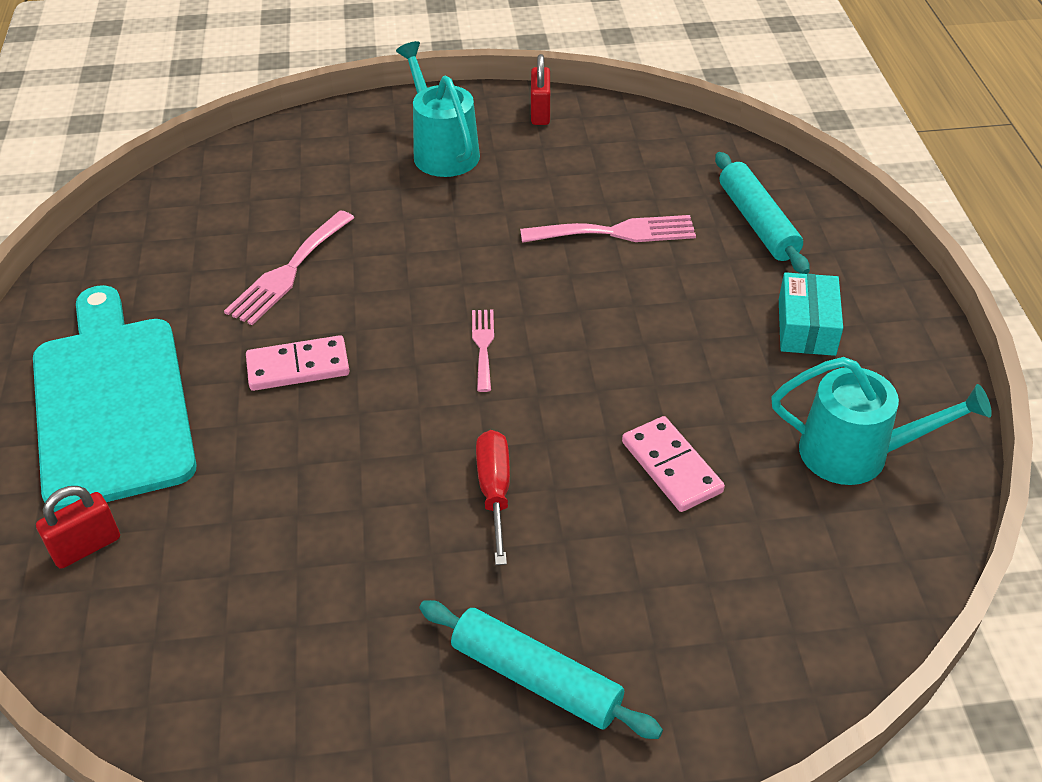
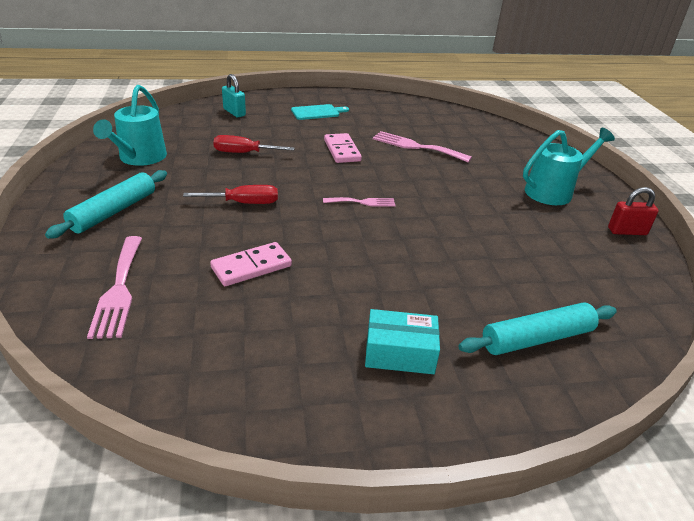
camera: 85 degrees right, 10 degrees down
(86, 547) = (234, 112): red padlock -> turquoise padlock
(111, 403) = (317, 112): turquoise cutting board -> turquoise cutting board, size x0.42
(301, 509) = (244, 153): none -> red screwdriver
(616, 232) = (492, 259): pink fork -> pink fork (119, 289)
(856, 453) = (249, 363): turquoise watering can -> turquoise watering can (139, 158)

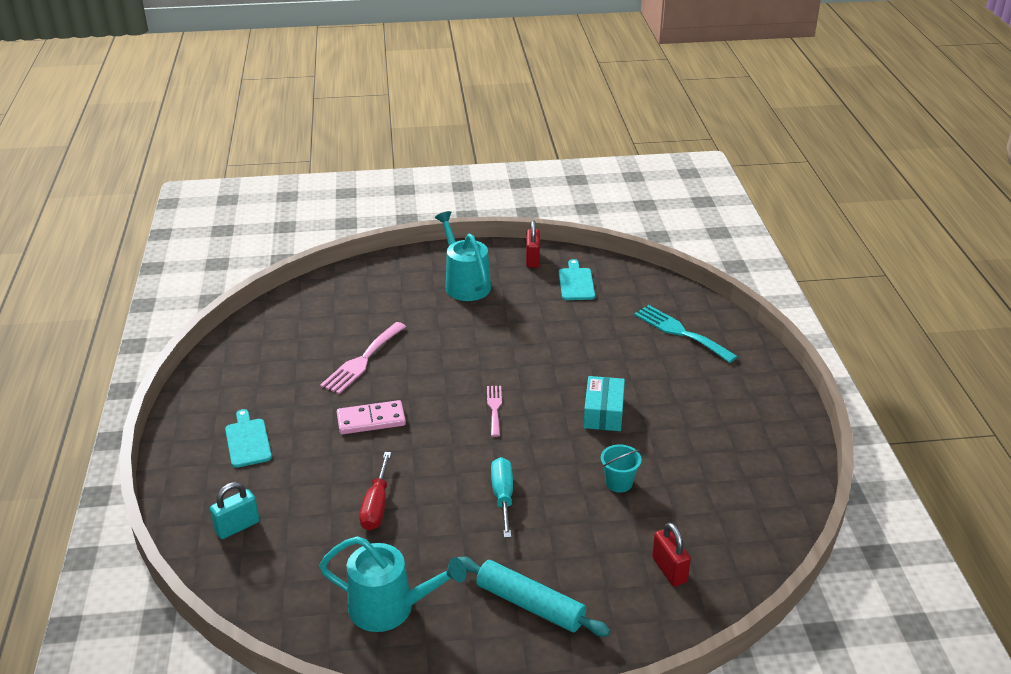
camera: 85 degrees left, 0 degrees up
(119, 289) = (669, 570): pink fork -> red padlock
(244, 203) = (503, 496): red screwdriver -> turquoise screwdriver
(251, 267) = (619, 483): pink domino -> turquoise bucket
(400, 353) = (711, 398): turquoise box -> turquoise box (603, 413)
(537, 339) = (680, 332): turquoise rolling pin -> turquoise fork
(600, 259) = (576, 283): none -> turquoise cutting board

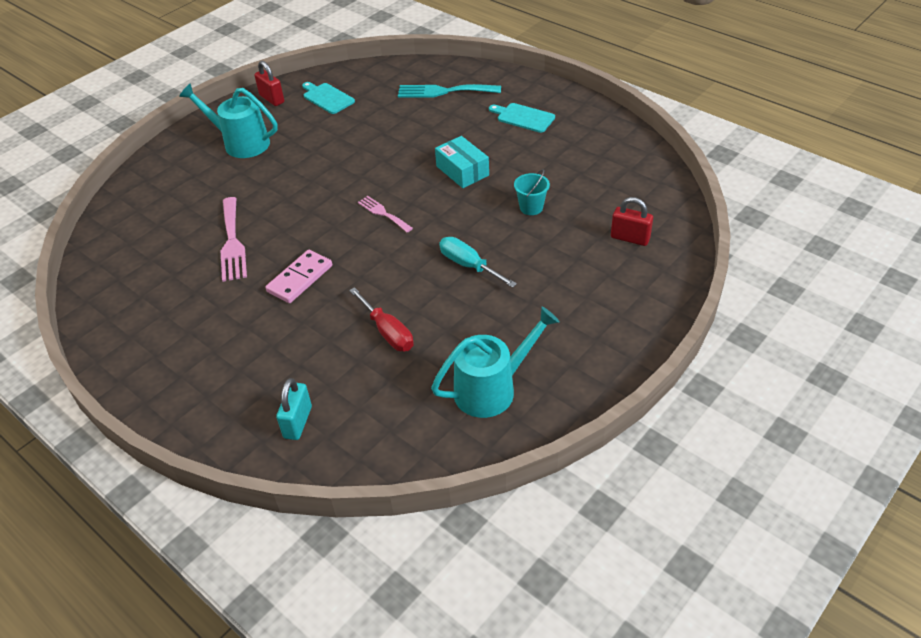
camera: 40 degrees left, 10 degrees up
(247, 441) = (216, 358): turquoise cutting board -> turquoise cutting board (523, 117)
(530, 605) = (578, 318): turquoise rolling pin -> none

